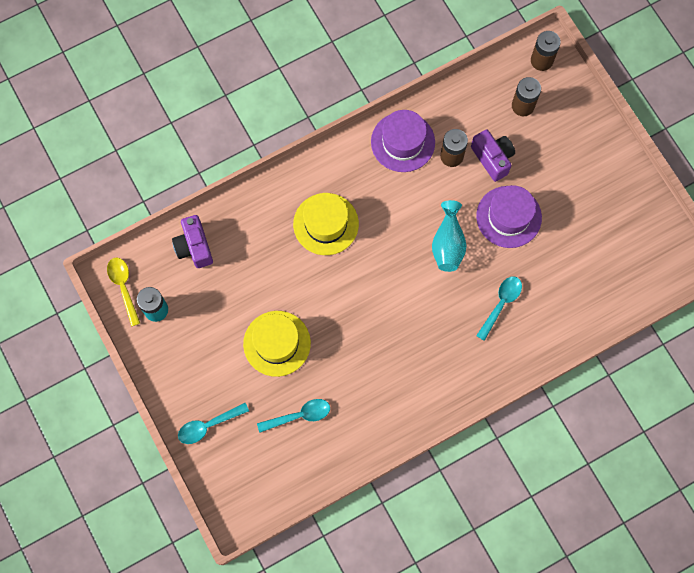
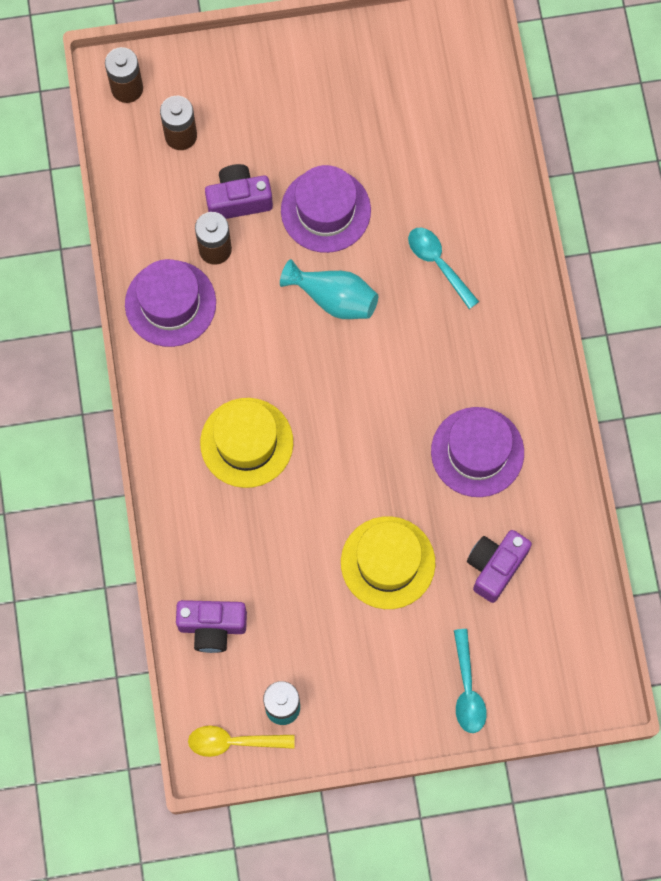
camera: 70 degrees left, 0 degrees up
(299, 415) = (495, 567): turquoise spoon -> purple camera
(376, 376) = (477, 452): none -> purple hat

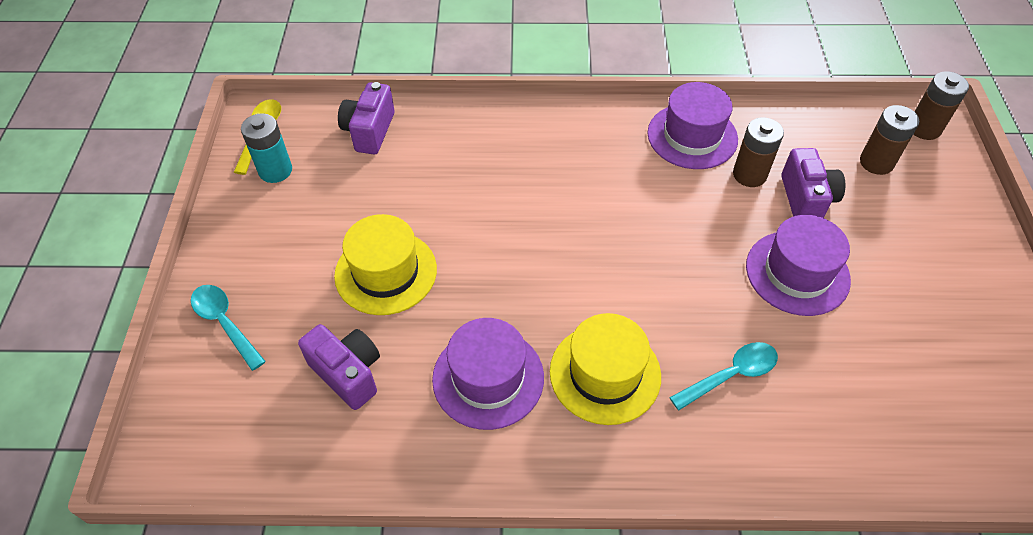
camera: 100 degrees right, 20 degrees down
(246, 442) = (541, 175): yellow hat -> yellow hat (605, 373)
(333, 298) = (691, 266): turquoise vase -> none
(467, 689) = (225, 323): turquoise spoon -> turquoise spoon turned 45 degrees clockwise

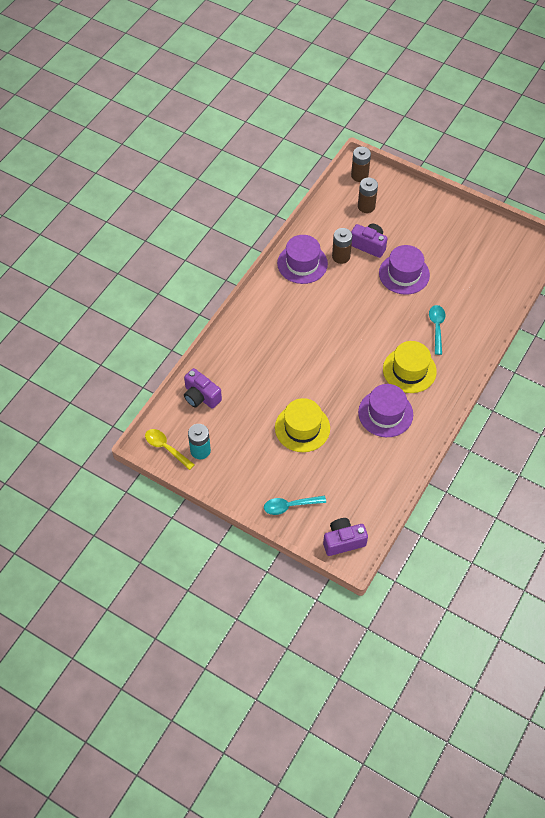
camera: 60 degrees left, 5 degrees up
(348, 373) = (350, 465): purple camera -> purple camera (343, 541)

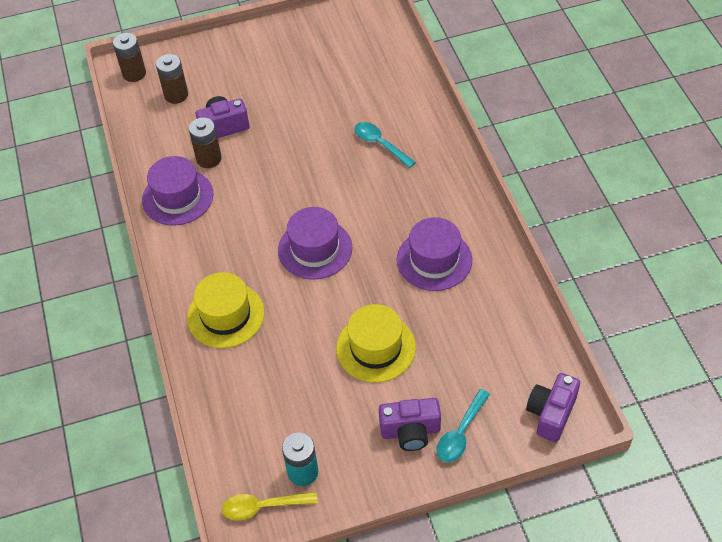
camera: 45 degrees left, 5 degrees down
(201, 396) = (234, 418): purple camera -> purple camera (410, 431)
(404, 274) = (290, 124): purple hat -> purple hat (315, 249)
(409, 370) = (405, 202): yellow hat -> yellow hat (225, 315)

